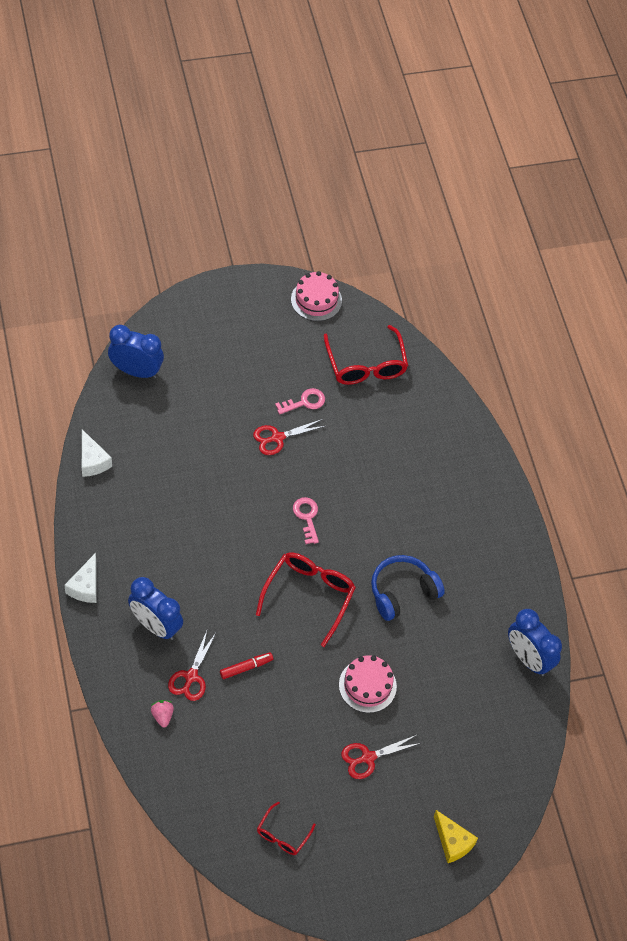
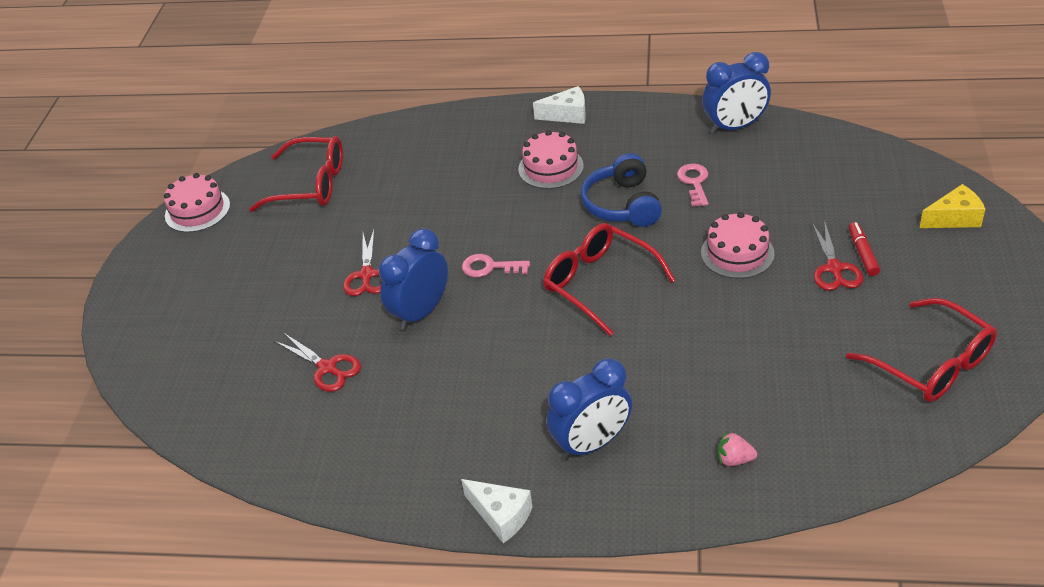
camera: 60 degrees left, 15 degrees down
(92, 461) = (301, 472): white cheese -> white cheese (567, 115)
(136, 371) = (187, 398): blue clock -> blue clock (421, 312)
(191, 676) = (681, 418): red scissors -> red scissors (327, 368)
(246, 667) = (683, 359): red marker -> red marker (862, 253)
(282, 835) = (931, 364): red glasses -> red glasses, size x1.82
(304, 402) = (330, 243): pink key -> pink key (694, 182)
(434, 529) = (551, 167): none -> pink cake

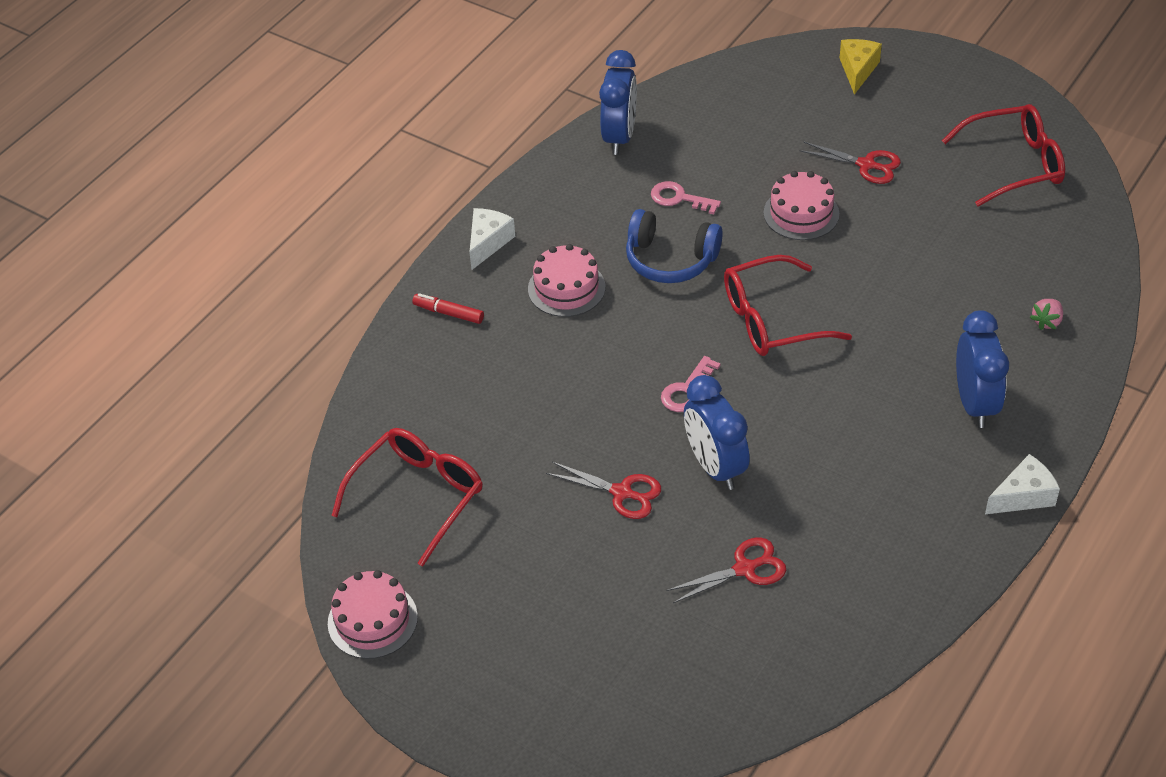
camera: 65 degrees left, 5 degrees up
(862, 253) = (860, 140): red marker -> red marker (448, 313)

